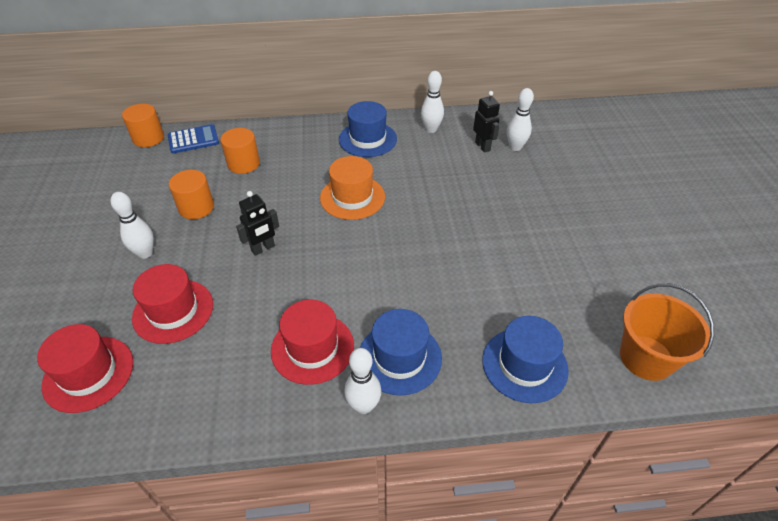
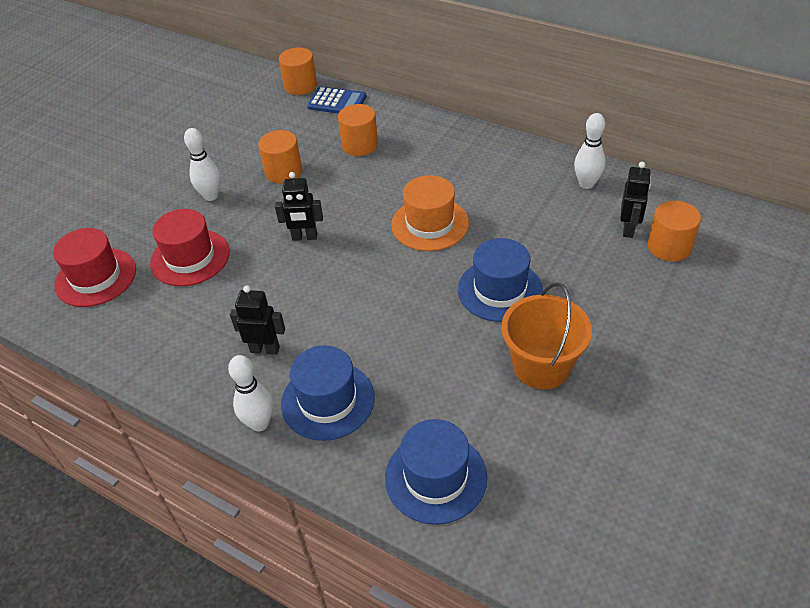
camera: 40 degrees right, 0 degrees up
(312, 348) = (265, 349): red hat -> black robot
(367, 139) = (504, 167): blue hat -> blue hat (500, 290)
(515, 147) = (669, 247): white bowling pin -> orange cylinder
(646, 358) = (574, 551): orange bucket -> orange bucket (541, 366)

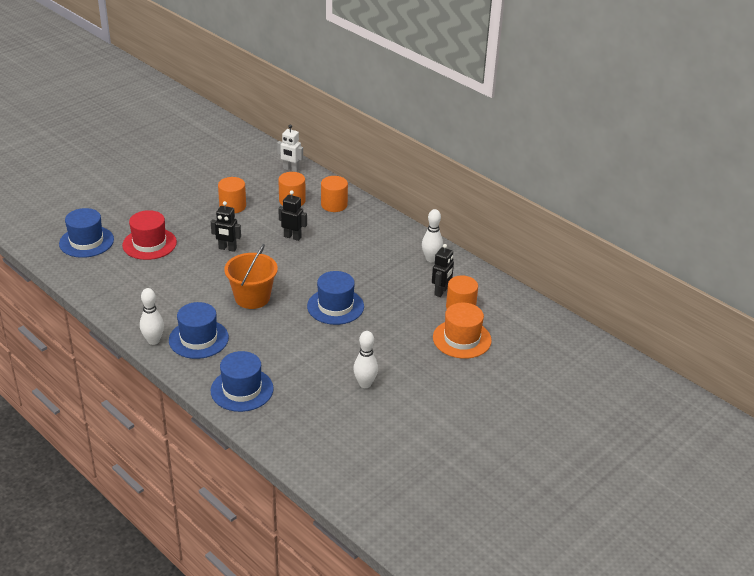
camera: 10 degrees right, 10 degrees down
(96, 277) = (86, 242): red hat -> blue hat
(211, 196) = (178, 210): white bowling pin -> white bowling pin (365, 384)
(265, 349) = (173, 304): black robot -> black robot (292, 237)
(300, 86) = (271, 152): orange cylinder -> orange cylinder (334, 205)
(337, 102) = (291, 169): blue calculator -> white robot
(430, 224) = (312, 259): orange hat -> orange hat (462, 339)
(541, 366) = (336, 352): orange bucket -> orange bucket (252, 298)

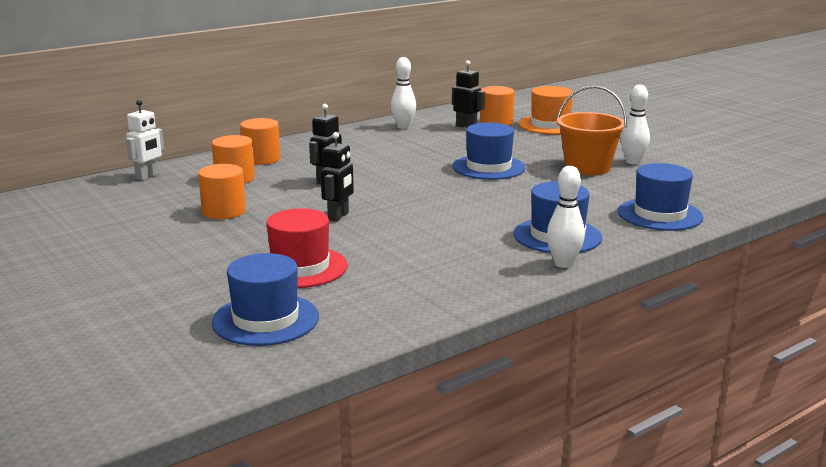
camera: 80 degrees left, 15 degrees down
(252, 298) = (464, 205): orange bucket -> orange bucket (587, 167)

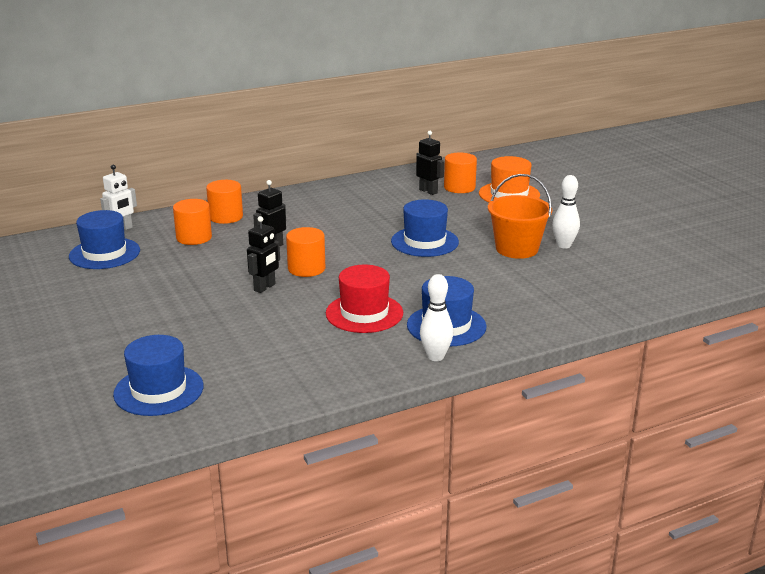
camera: 10 degrees right, 5 degrees up
(224, 211) = (170, 274): orange cylinder -> orange cylinder (306, 268)
(300, 267) = (208, 339): red hat -> red hat (364, 313)
(403, 127) = (370, 187): white bowling pin -> none
(659, 214) = (554, 310): blue hat -> blue hat (104, 253)

